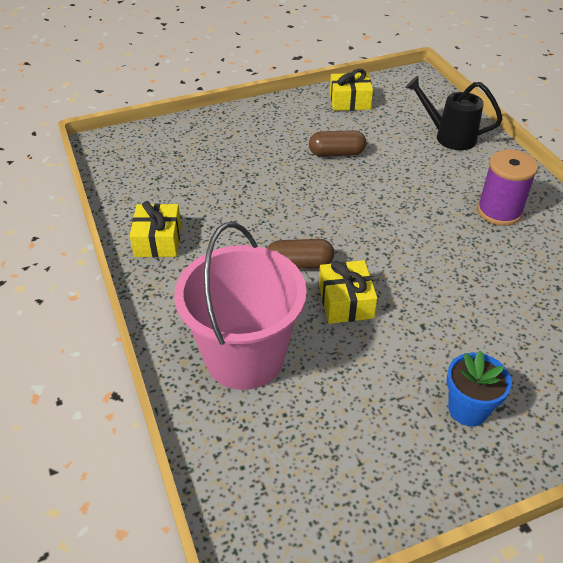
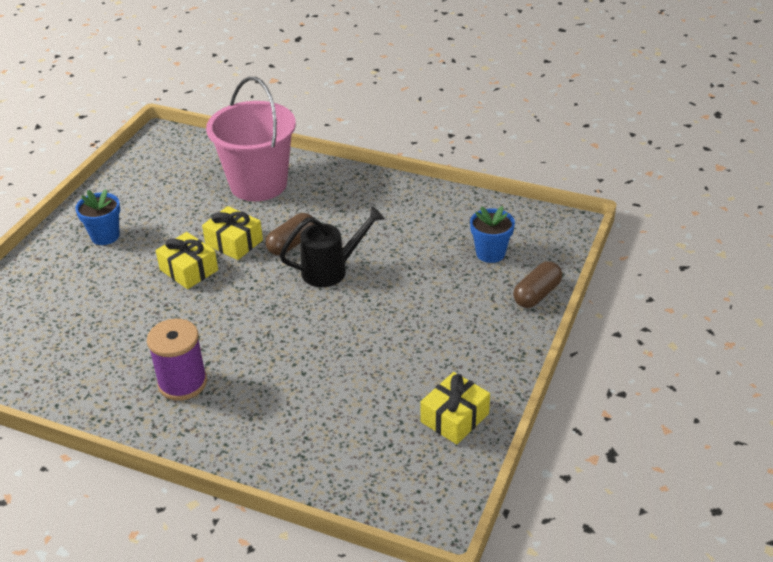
camera: 135 degrees right, 5 degrees down
(158, 240) = (402, 199): yellow gift -> yellow gift (189, 270)
(180, 159) = (490, 253): none -> blue flower pot
(336, 153) = (382, 345): brown capsule -> brown capsule (537, 294)
(449, 137) = (303, 442): black watering can -> black watering can (331, 270)

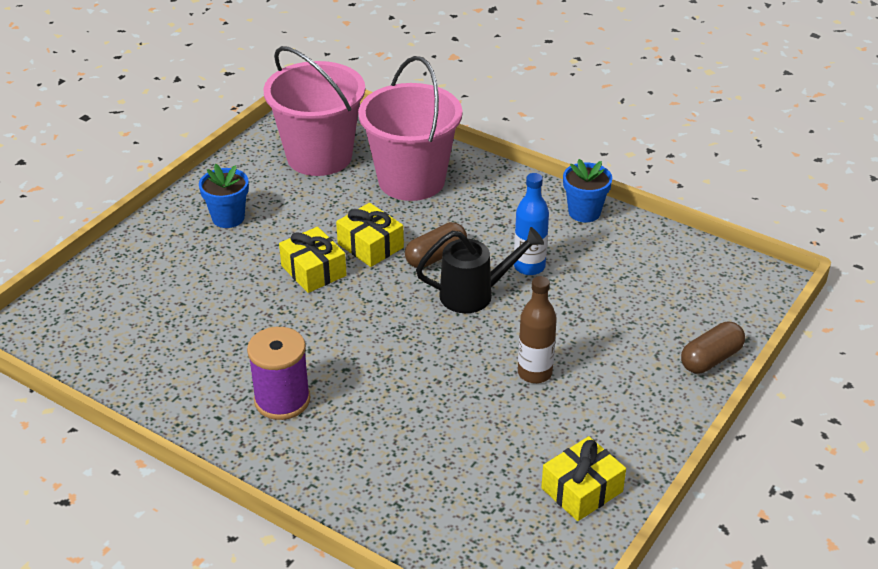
camera: 10 degrees right, 0 degrees up
(175, 175) = (319, 156): none -> pink bucket
(372, 241) = (529, 267): none -> blue bottle
(395, 327) = (534, 373): none -> brown bottle
(490, 253) = (666, 301): blue flower pot -> blue flower pot (584, 212)

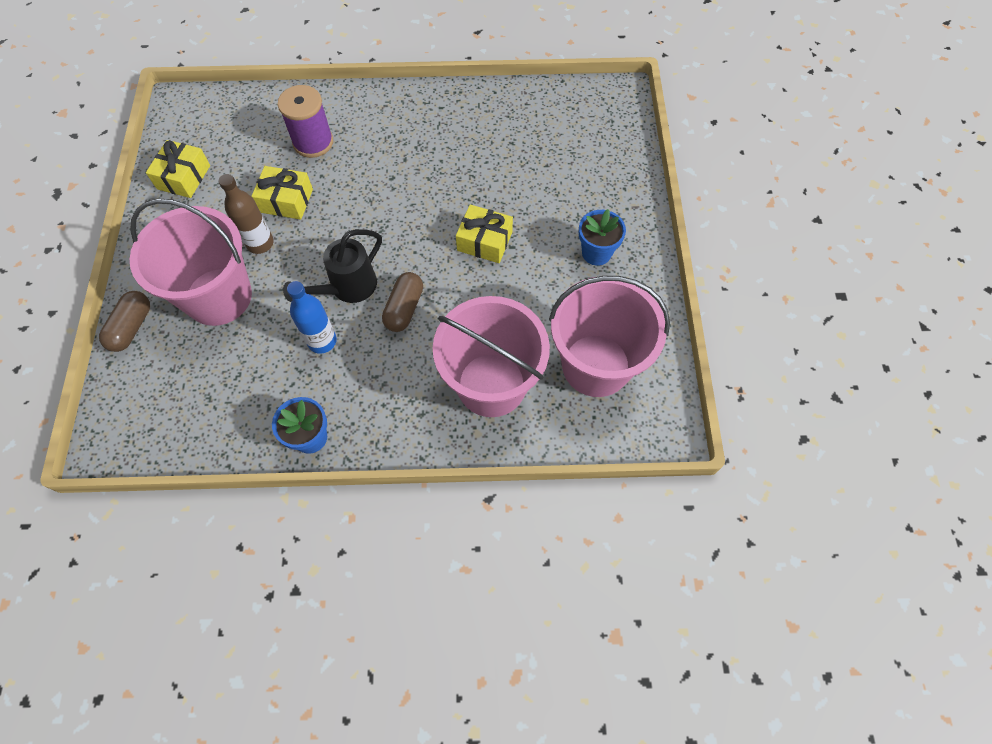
camera: 145 degrees right, 25 degrees up
(282, 400) = (413, 136): purple spool -> purple spool (313, 142)
(370, 245) = (463, 289): yellow gift -> yellow gift (286, 201)
(607, 345) = (218, 296): none -> pink bucket

